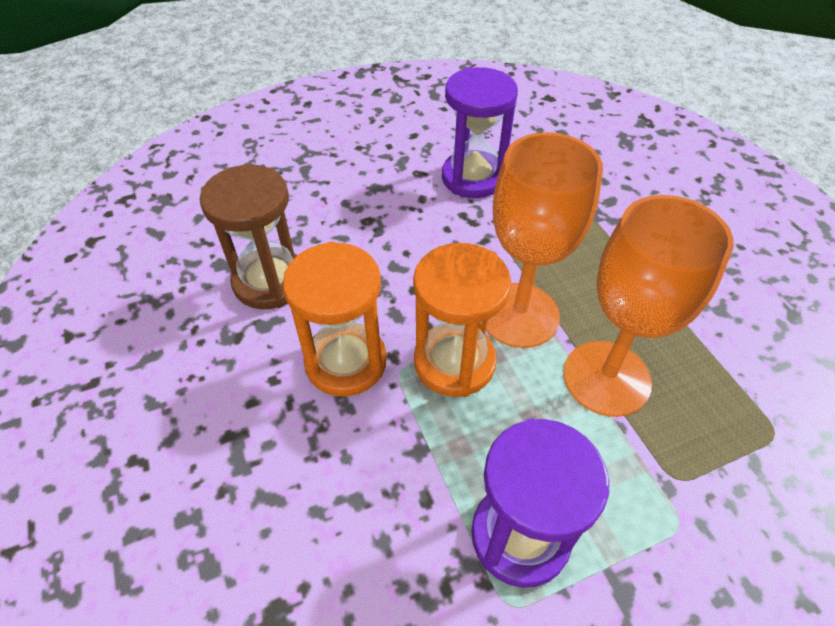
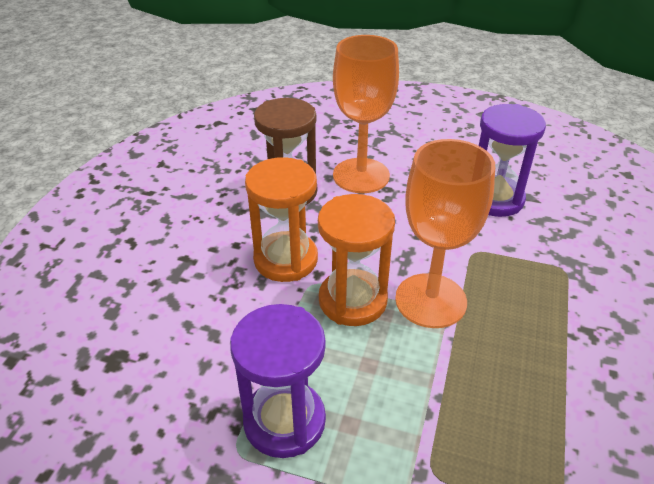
camera: 40 degrees right, 10 degrees down
(606, 378) = (452, 377): orange goblet -> orange goblet (361, 175)

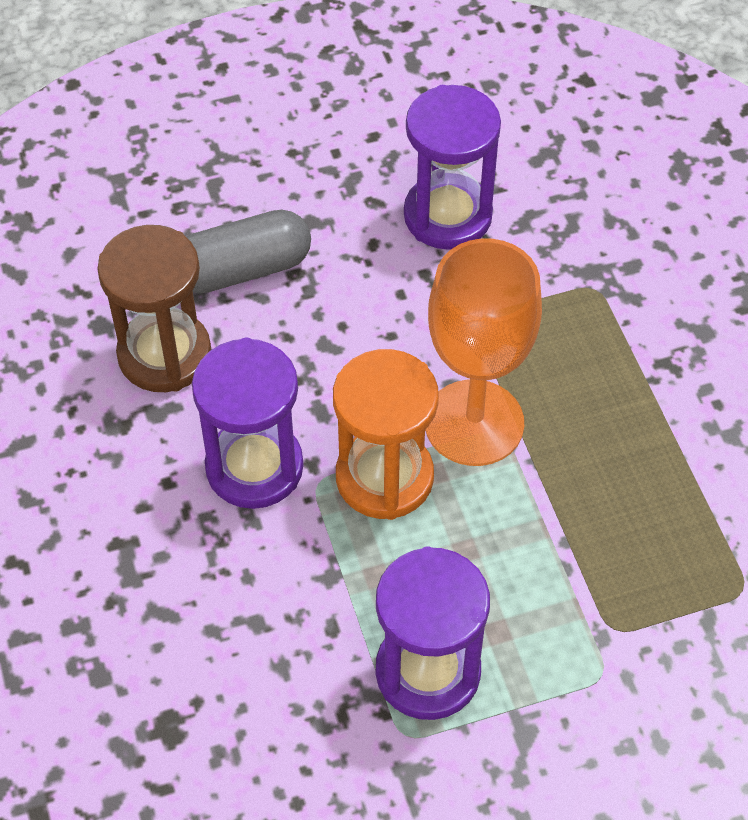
camera: 35 degrees left, 15 degrees up
(286, 260) = (254, 467): orange hourglass -> purple hourglass
(361, 175) = (242, 269): orange goblet -> grey capsule

